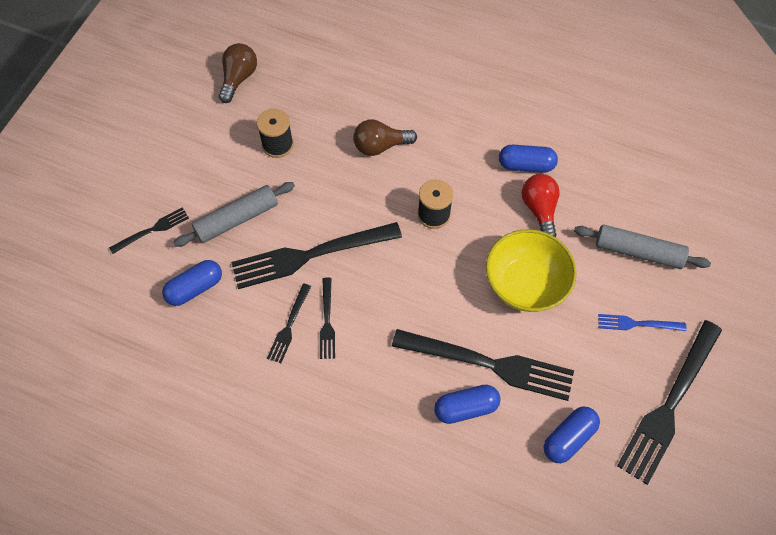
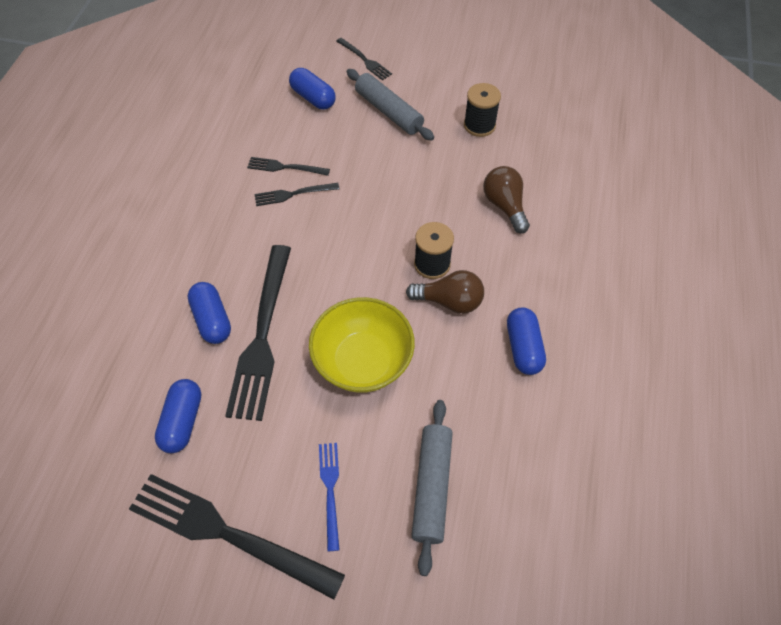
camera: 80 degrees right, 5 degrees down
(239, 78) = (547, 84): brown light bulb -> brown light bulb (449, 301)
(309, 256) = (361, 169): black fork -> none
(539, 210) = (464, 367): red light bulb -> none
(568, 438) = (183, 421): blue capsule -> blue capsule turned 60 degrees clockwise

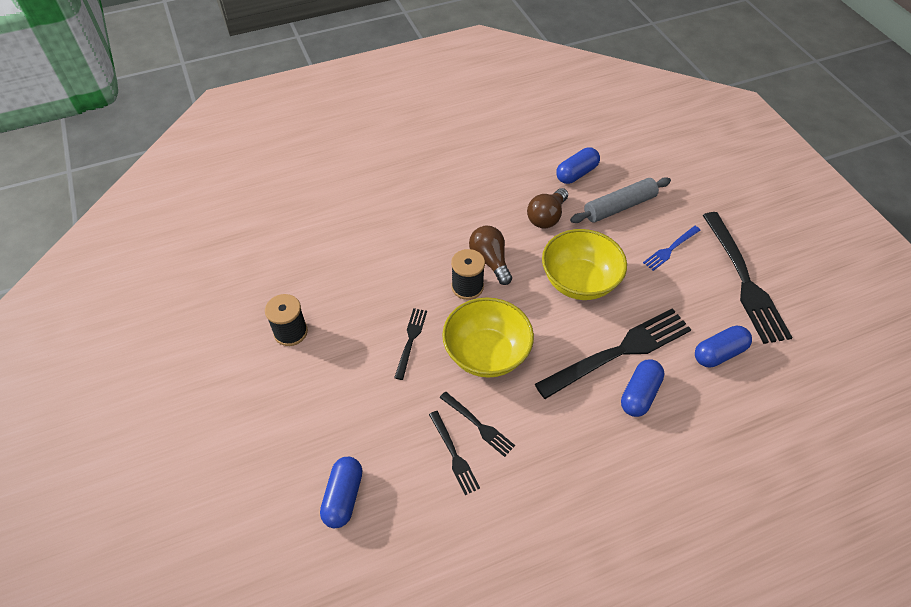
camera: 125 degrees left, 5 degrees down
(349, 236) = (486, 354): none -> yellow bowl
(365, 60) = (251, 485): black fork -> black fork (411, 340)
(388, 112) = (319, 413): grey rolling pin -> none
(504, 206) = (374, 271): brown light bulb -> brown light bulb (546, 217)
(523, 348) = (491, 208): blue capsule -> blue capsule (576, 173)

